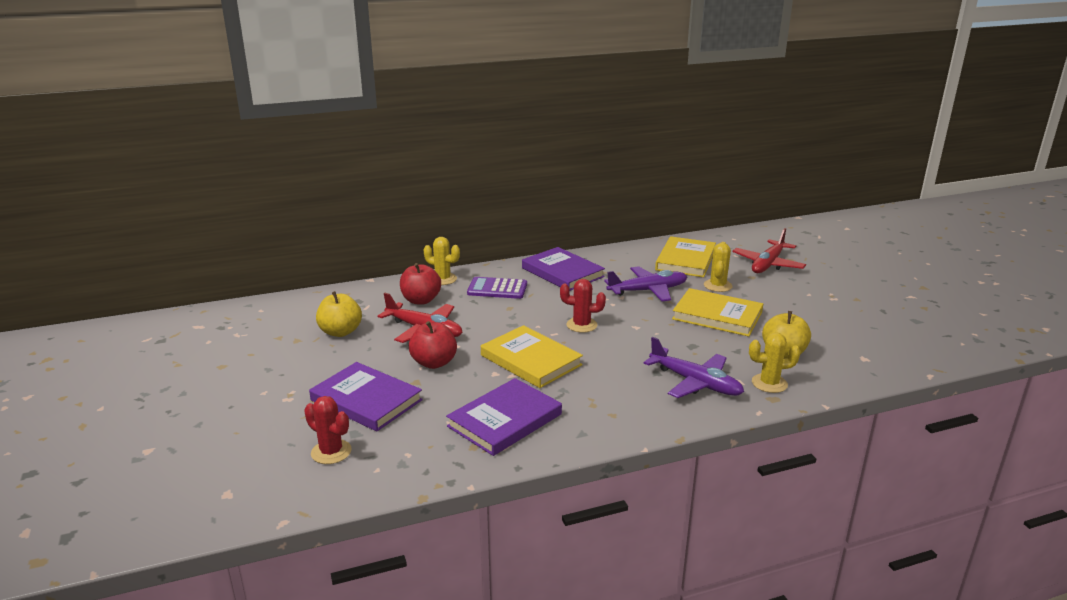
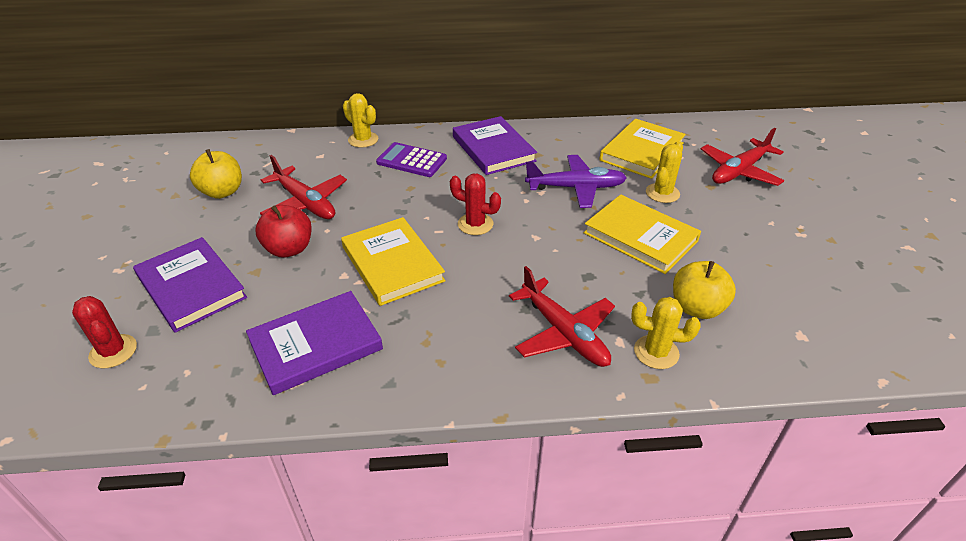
camera: 15 degrees right, 15 degrees up
(421, 300) = (325, 164): red apple -> none
(695, 383) = (563, 333): purple plane -> red plane

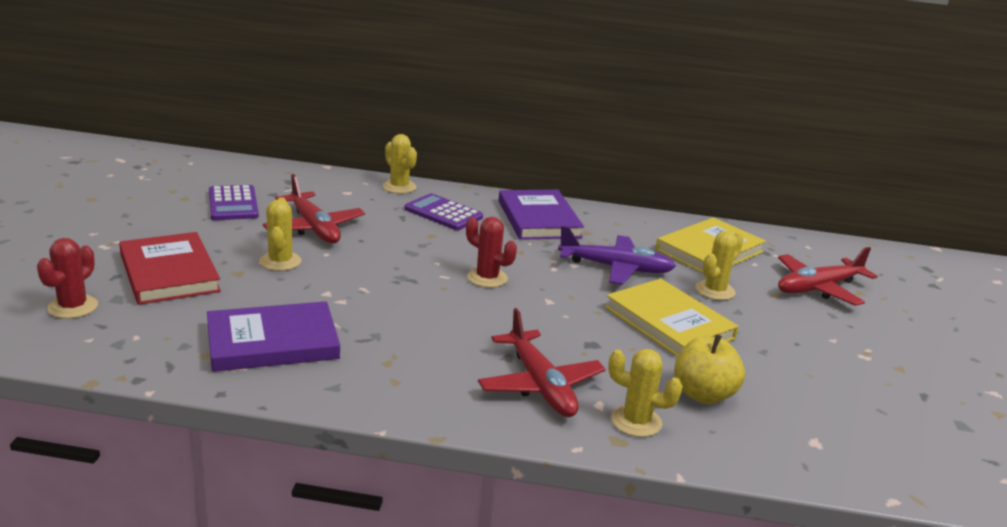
camera: 10 degrees right, 15 degrees down
(113, 351) = (73, 307): red cactus -> red cactus turned 45 degrees clockwise
(191, 287) = (169, 273): purple book -> red book
(222, 192) = (233, 204): yellow apple -> purple calculator
(289, 249) = (280, 261): red apple -> yellow cactus
(392, 264) = (382, 293): yellow book -> none

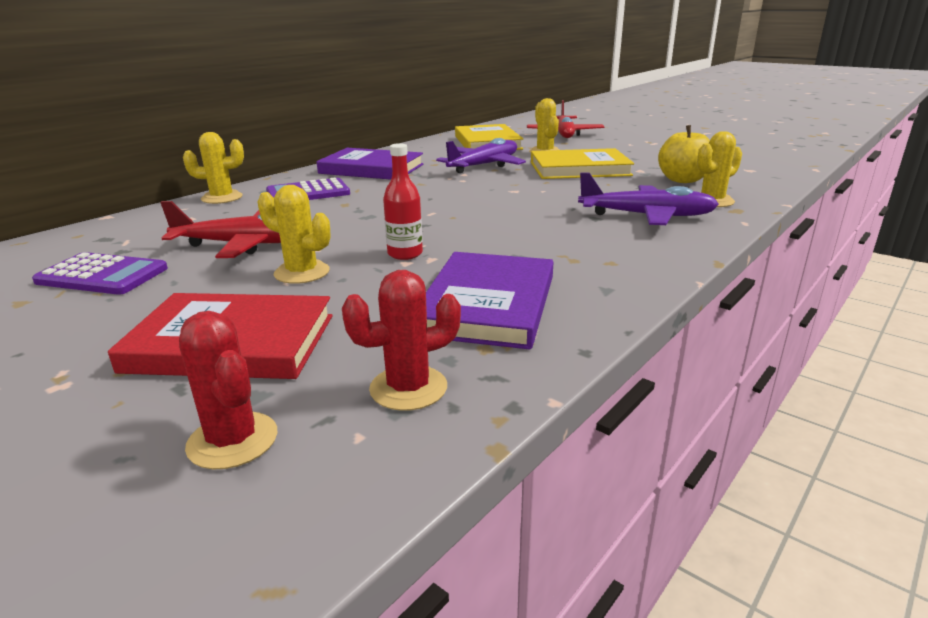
camera: 55 degrees left, 0 degrees up
(342, 288) = (405, 254): none -> red bottle
(487, 278) = (453, 200): red cactus -> red cactus (408, 388)
(539, 385) = (646, 216): red plane -> purple plane

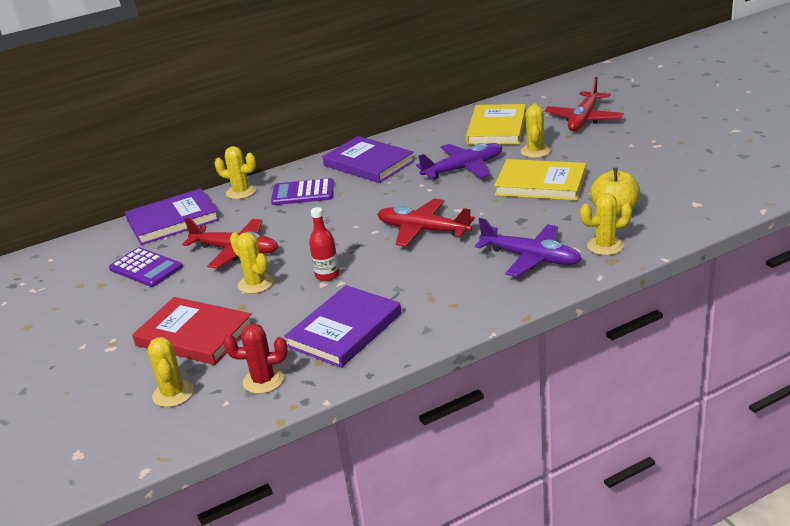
camera: 25 degrees right, 5 degrees up
(130, 227) = (173, 220): none -> purple book
(232, 440) = (173, 394): red cactus -> yellow cactus
(492, 207) = (423, 230): none -> red plane

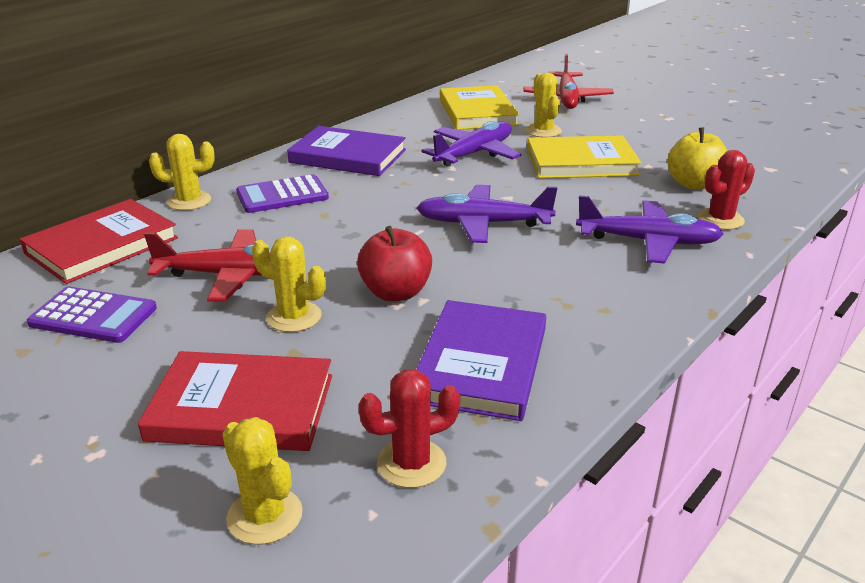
camera: 25 degrees left, 0 degrees up
(173, 220) = (102, 246): purple book -> red book
(327, 275) = (395, 292): red bottle -> red apple
(423, 230) = (483, 224): red plane -> purple plane
(605, 246) = (720, 219): yellow cactus -> red cactus

